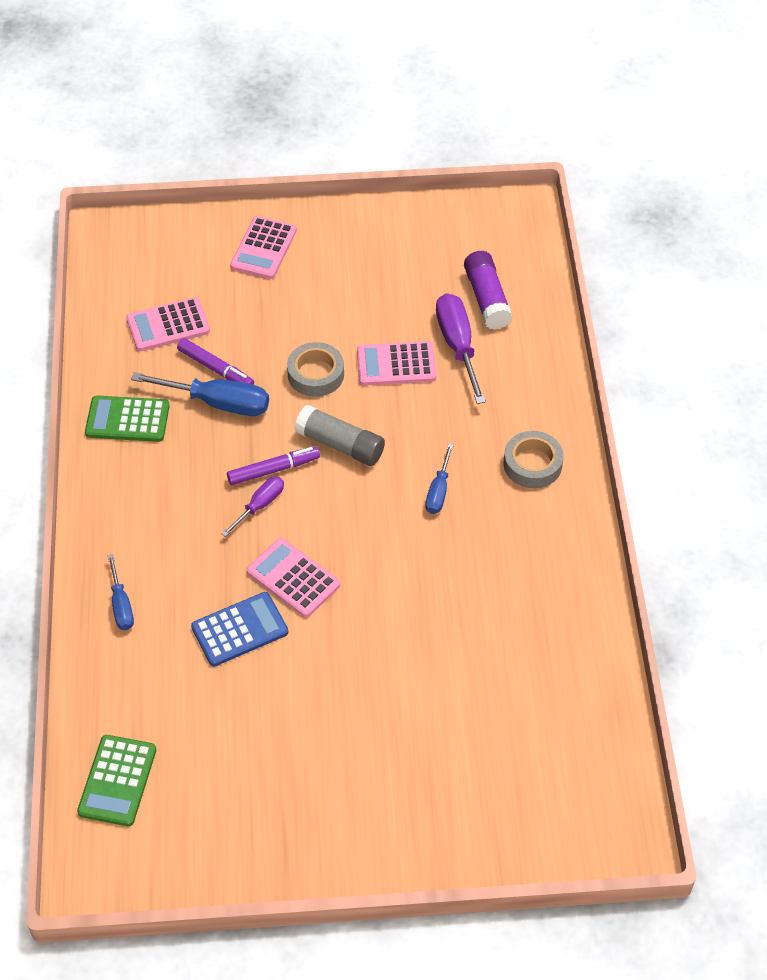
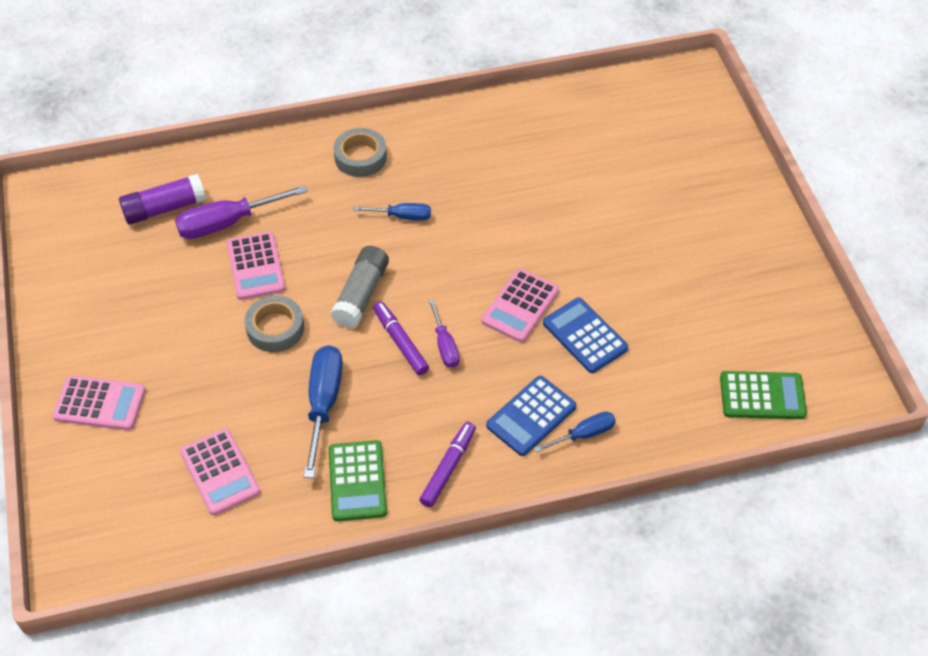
camera: 100 degrees left, 0 degrees up
(155, 564) = (531, 416): none -> blue calculator
(216, 369) = (277, 415): purple marker -> purple marker (448, 468)
(260, 505) = (445, 345): purple screwdriver -> purple screwdriver turned 135 degrees counterclockwise

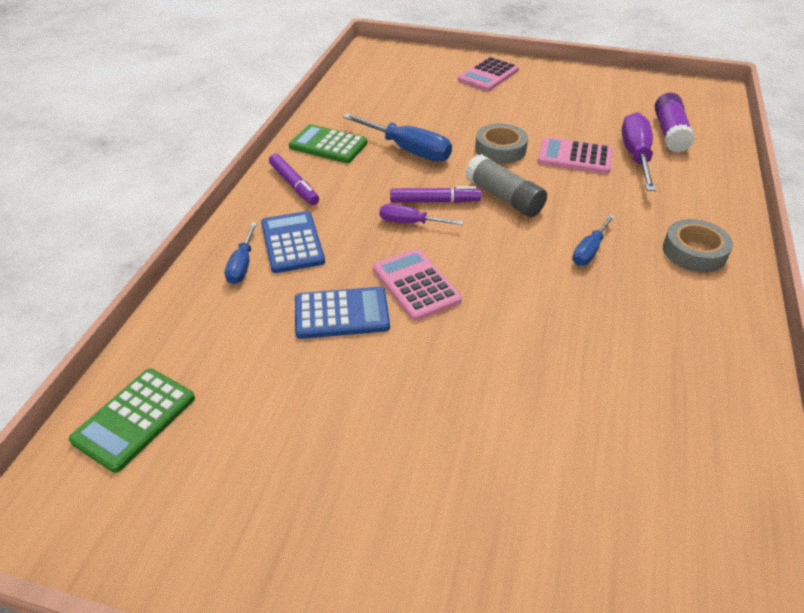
camera: 120 degrees right, 10 degrees down
(220, 472) = (392, 100): pink calculator -> none

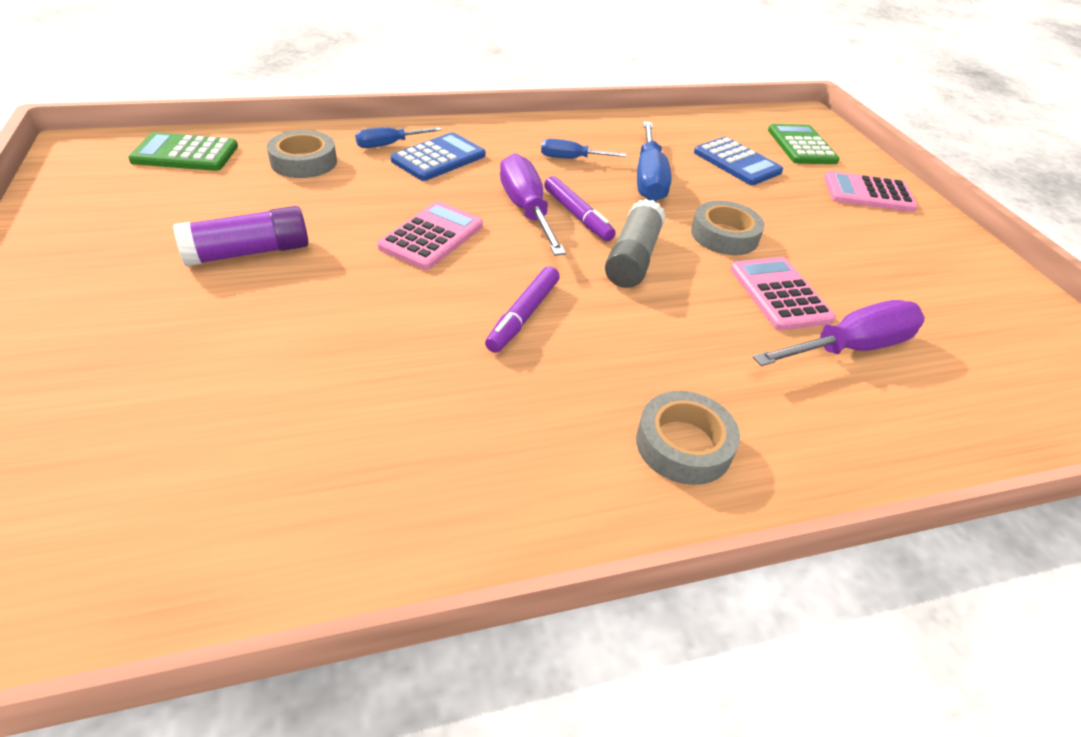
camera: 55 degrees right, 0 degrees up
(229, 330) = (304, 162): none -> grey tape
(294, 185) = (522, 137): purple marker -> purple marker (523, 315)
(328, 145) = (603, 136): green calculator -> green calculator (801, 146)
(341, 313) = (360, 207): blue calculator -> blue calculator (737, 162)
(410, 223) = (526, 210): purple screwdriver -> purple screwdriver, size x1.72
(589, 251) = (593, 344): blue screwdriver -> blue screwdriver (571, 159)
(670, 133) = (956, 372): purple glue stick -> purple glue stick (249, 252)

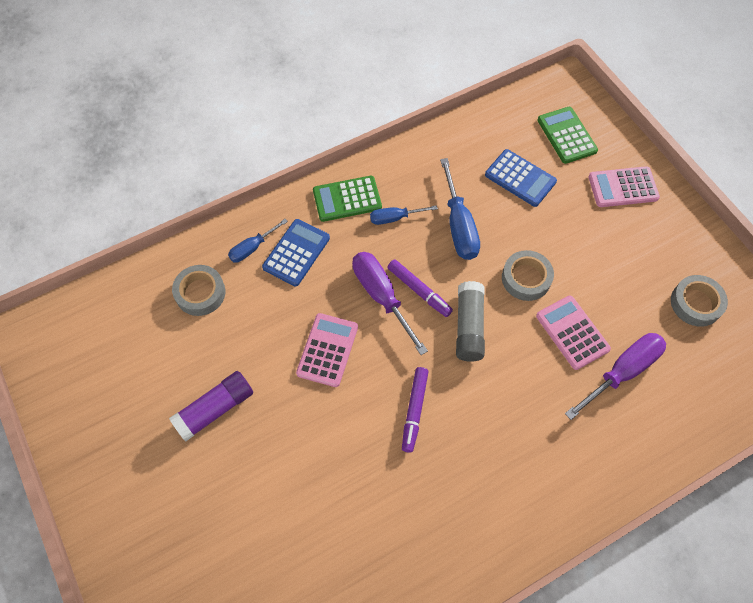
camera: 10 degrees left, 20 degrees up
(185, 154) = (110, 314): green calculator -> green calculator (347, 199)
(683, 444) = (535, 489): grey tape -> grey tape (695, 303)

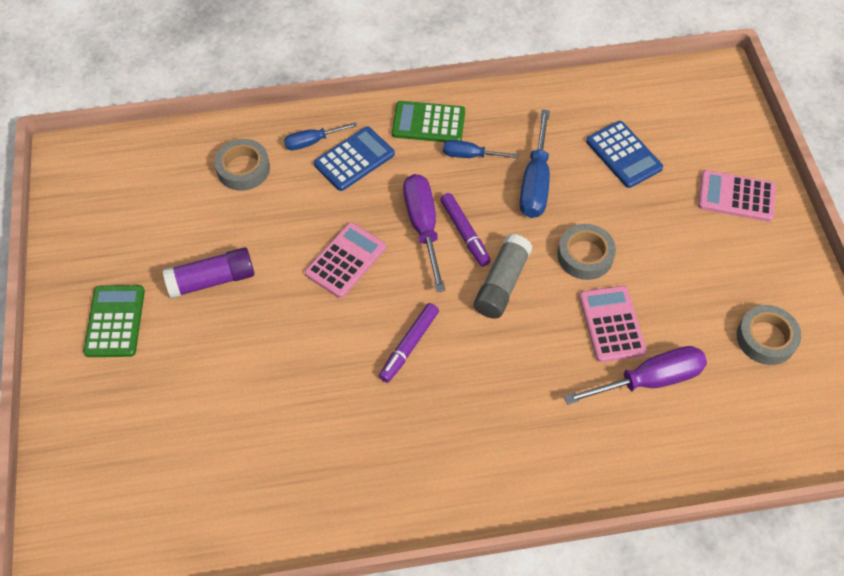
camera: 20 degrees right, 5 degrees down
(566, 135) = (696, 126): green calculator -> green calculator (115, 321)

